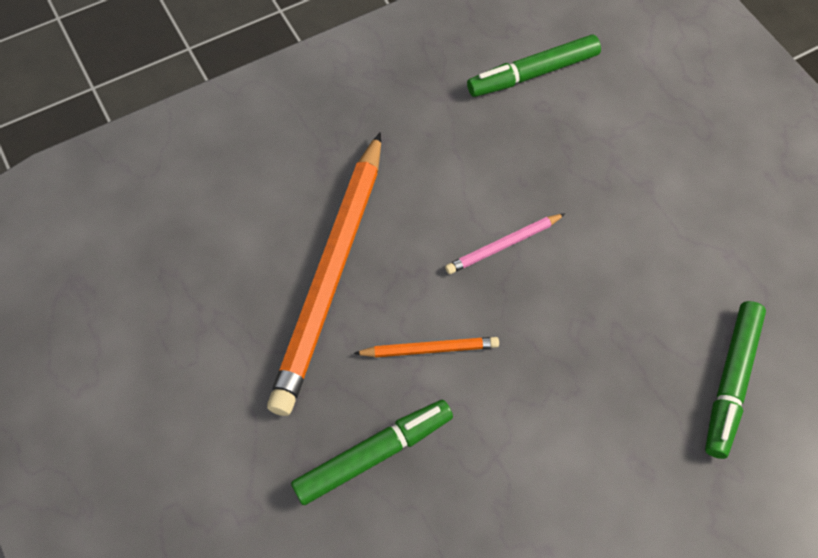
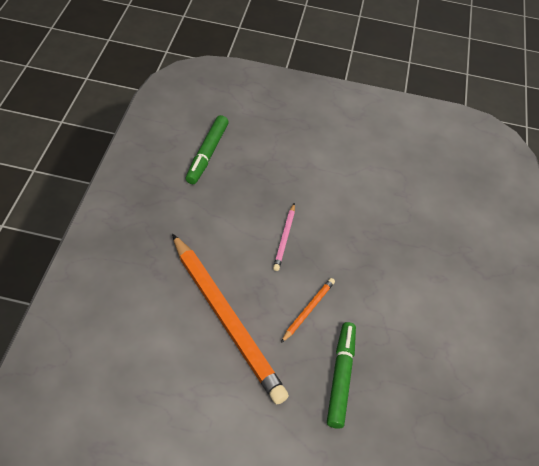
camera: 55 degrees left, 10 degrees down
(731, 382) = (428, 216): green marker -> none

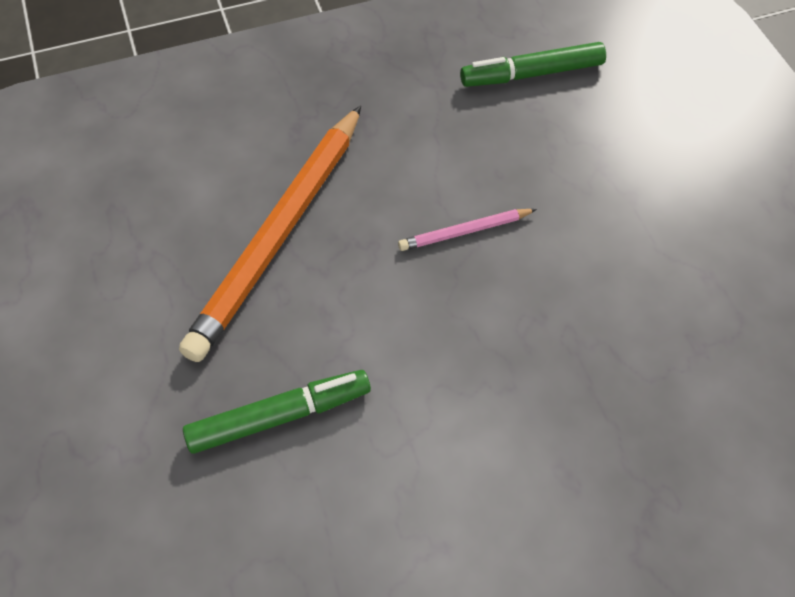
camera: 65 degrees right, 5 degrees up
(308, 310) = (364, 321): orange pencil -> none

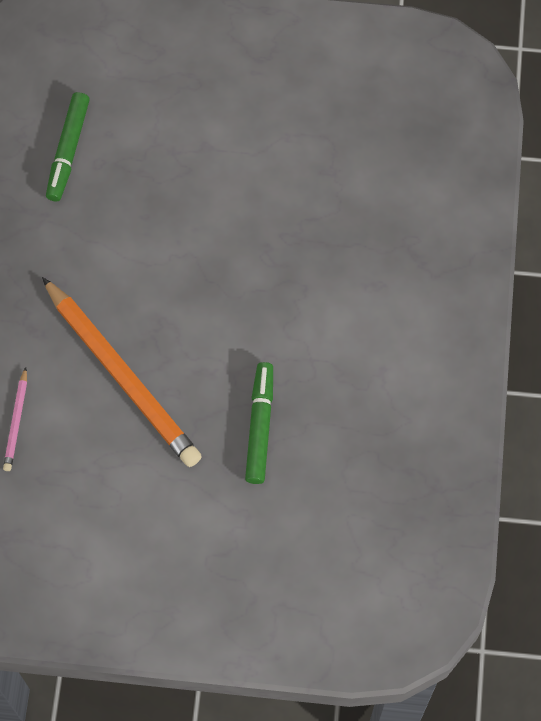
camera: 65 degrees left, 10 degrees up
(464, 232) = (181, 260): pink pencil -> pink pencil (16, 422)

